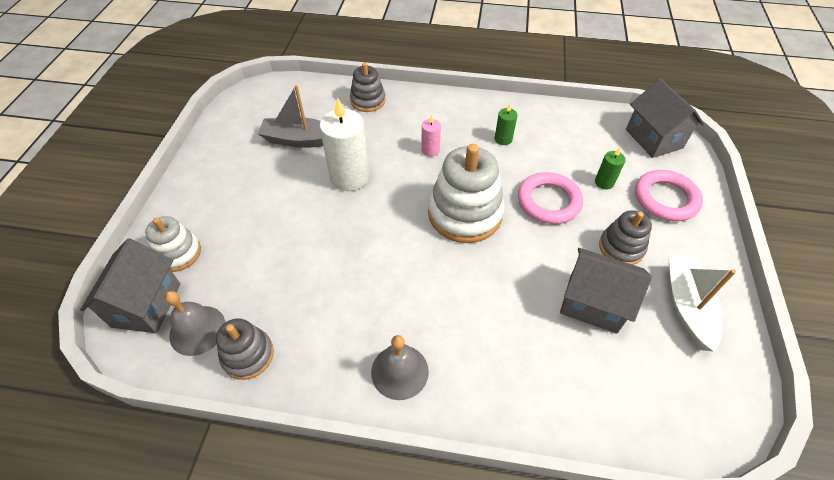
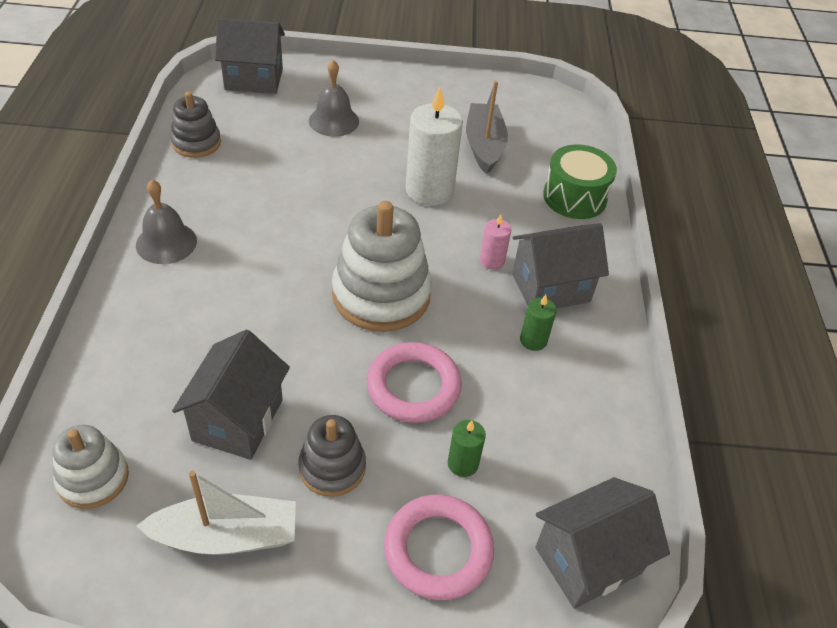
camera: 80 degrees right, 5 degrees down
(178, 253) = (311, 87): white stacking toy -> white stacking toy (93, 478)
(197, 330) = (225, 111): grey bell -> grey bell (334, 121)
(368, 101) = (574, 197): grey stacking toy -> green drum
(456, 125) = (550, 287): none -> grey house

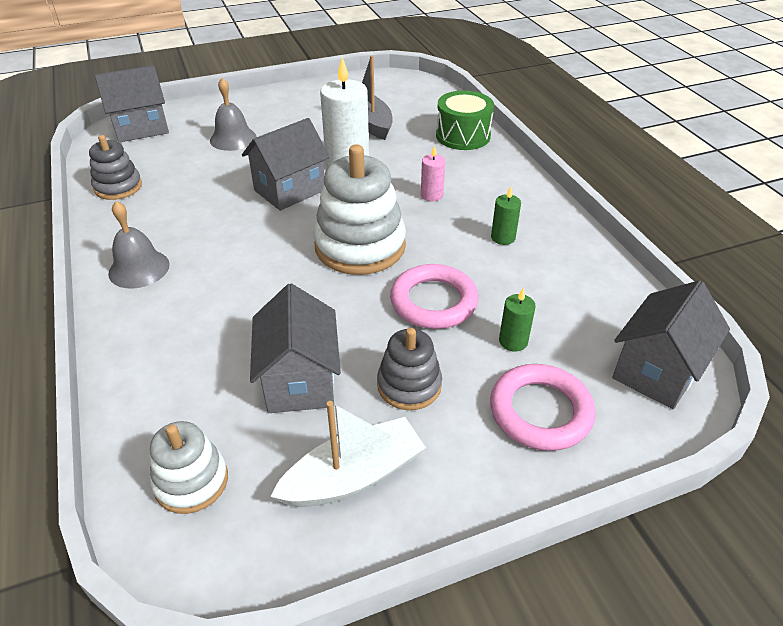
camera: 20 degrees left, 5 degrees down
(550, 287) = (489, 199): grey house -> grey house (289, 190)

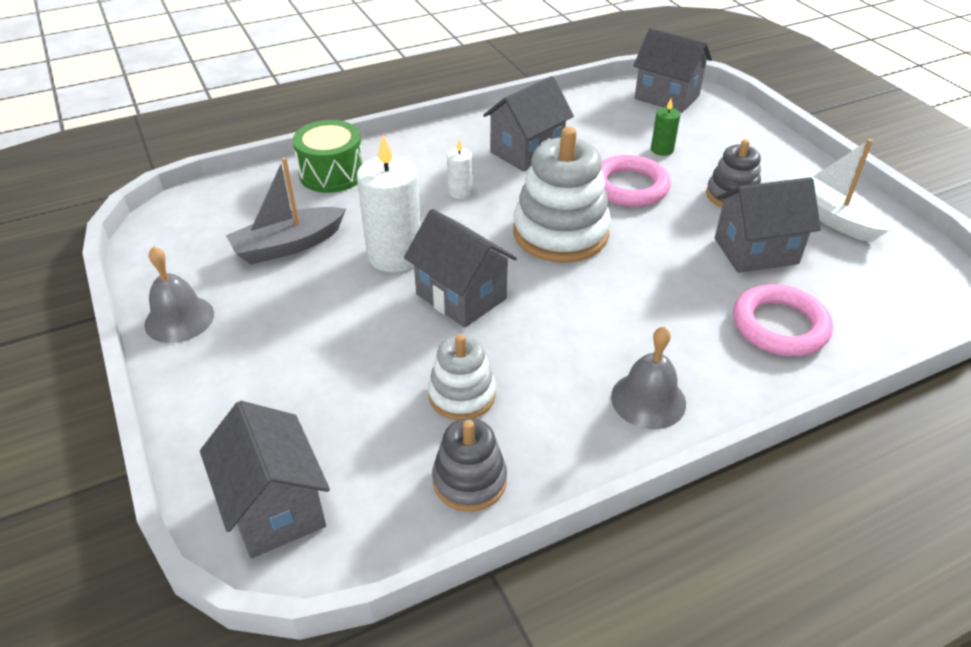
camera: 95 degrees left, 0 degrees up
(191, 481) = (885, 294): white stacking toy -> white stacking toy (462, 395)
(233, 138) = (323, 375): grey bell -> grey bell (179, 319)
(431, 195) = (460, 192): pink candle -> white candle
(503, 237) = (527, 151): green candle -> grey house
(540, 411) = (727, 141): pink ring -> pink ring (779, 326)

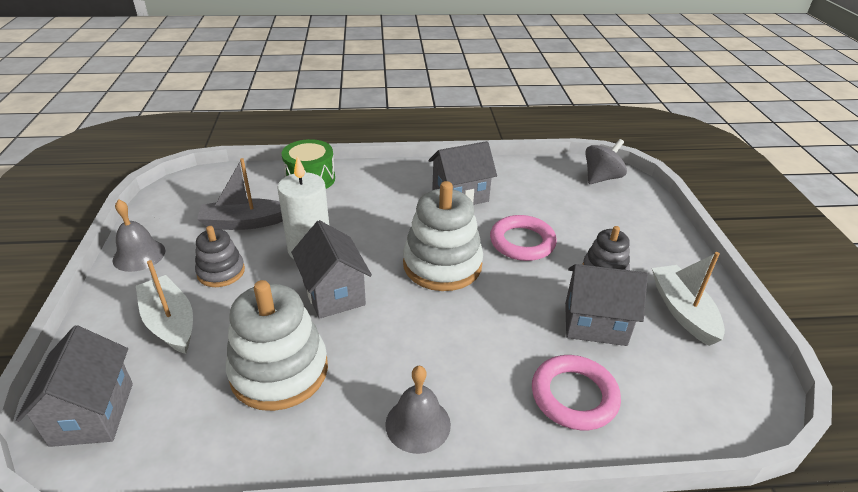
camera: 20 degrees right, 5 degrees down
(288, 383) = (170, 323): none -> white boat
(460, 192) = (389, 214): white candle -> none
(462, 395) = (279, 371): white stacking toy -> white stacking toy, size x1.76
(469, 480) = (235, 443): grey stacking toy -> grey stacking toy (221, 272)
(662, 150) = (569, 219): green candle -> none
(667, 97) = (601, 178): grey house -> grey spinning top

